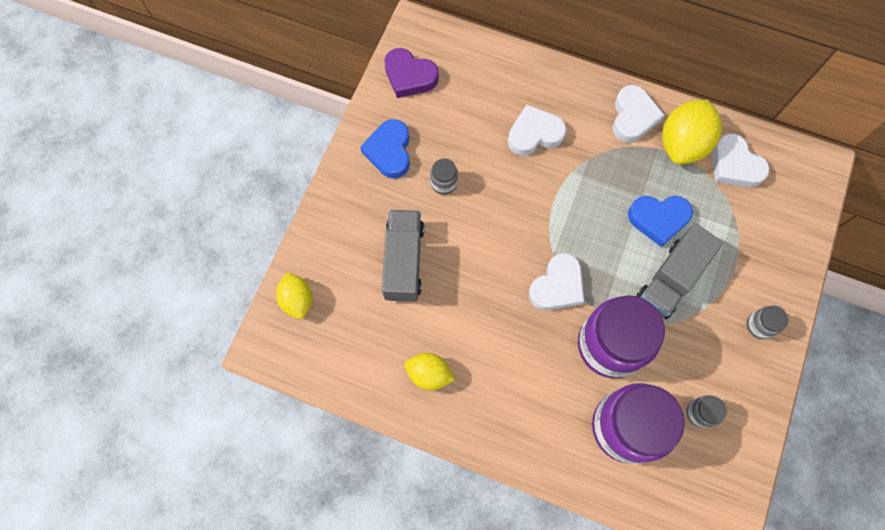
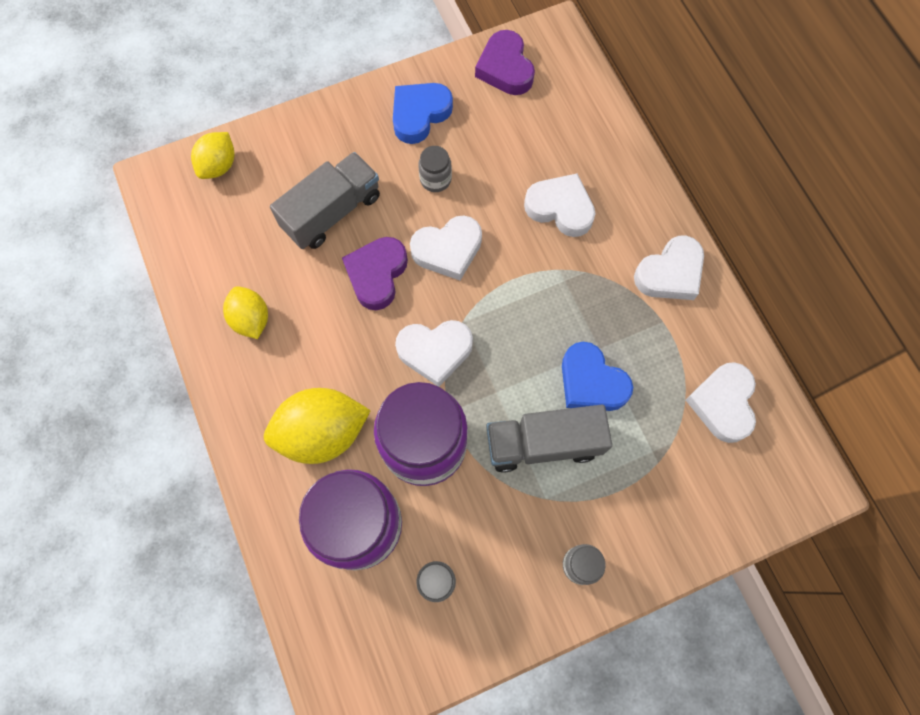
camera: 45 degrees right, 0 degrees up
(473, 273) = (377, 275): none -> purple heart
(498, 219) = (448, 250): none -> white heart
(682, 144) = (692, 339): yellow lemon -> yellow lemon (322, 433)

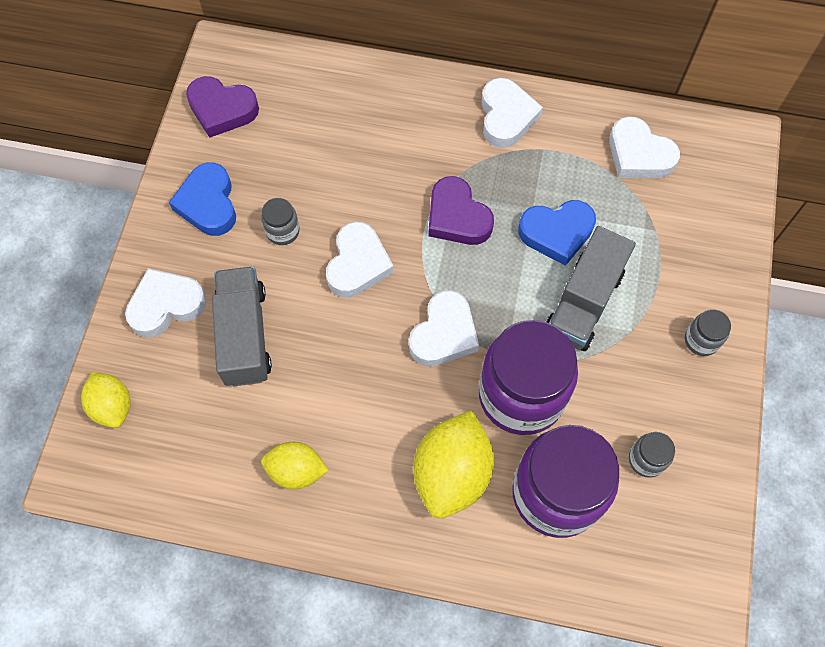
camera: 55 degrees left, 5 degrees down
(377, 275) = (336, 336): purple heart -> purple heart (457, 217)
(560, 208) = (388, 155): white heart -> white heart (166, 305)

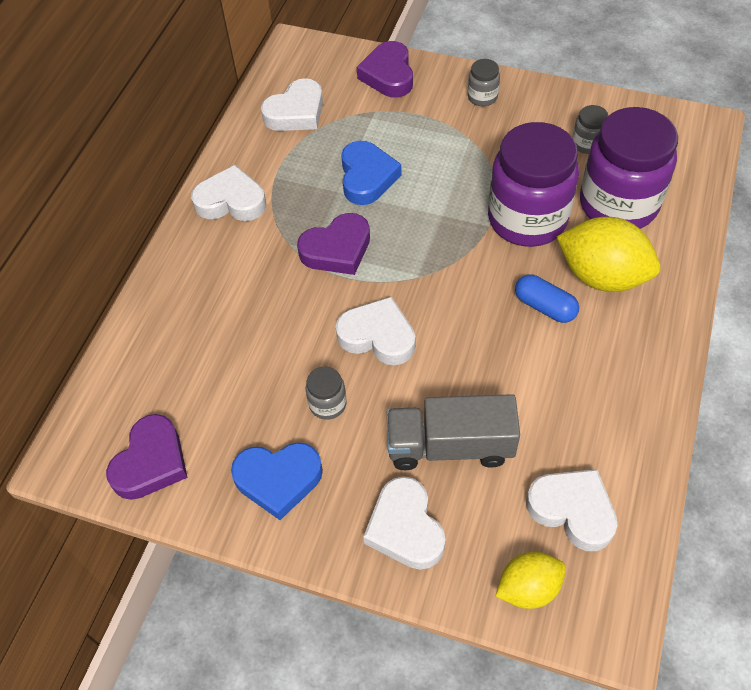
camera: 80 degrees left, 10 degrees down
(296, 470) = (602, 402): yellow lemon -> none
(406, 415) = (544, 307): none -> blue capsule
(444, 334) = (462, 270): white heart -> white heart (572, 510)
(584, 302) = (440, 166): grey truck -> none
(716, 238) = (388, 75): none -> purple heart

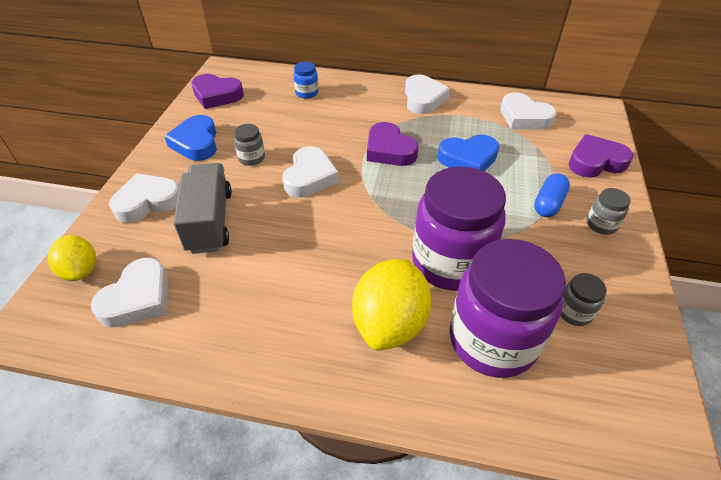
camera: 80 degrees right, 10 degrees down
(178, 336) = (307, 93): none -> blue jar
(544, 307) = (347, 277): blue capsule -> blue capsule (548, 203)

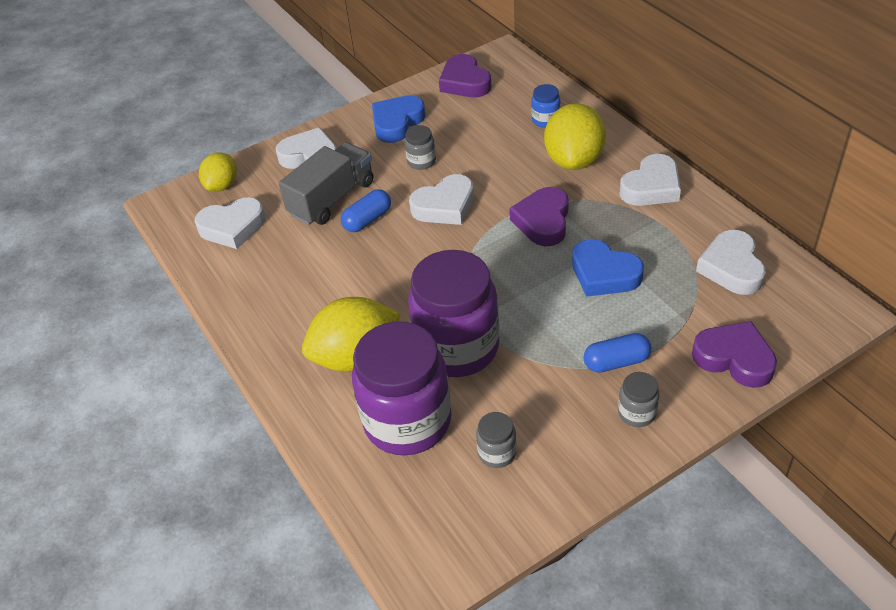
camera: 50 degrees right, 0 degrees up
(261, 219) = (367, 220): none -> blue capsule
(357, 106) = (574, 160): none -> yellow lemon

